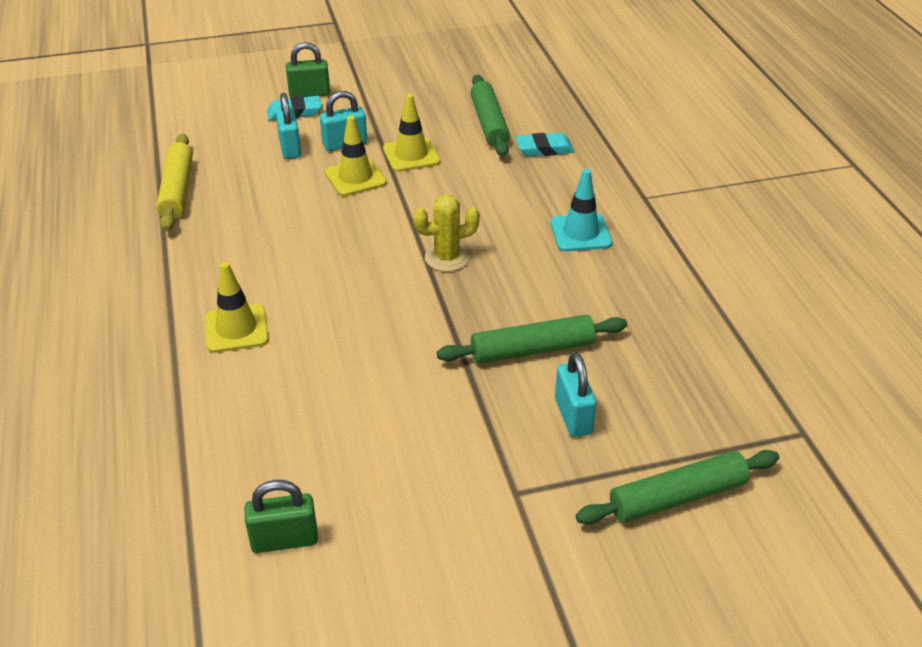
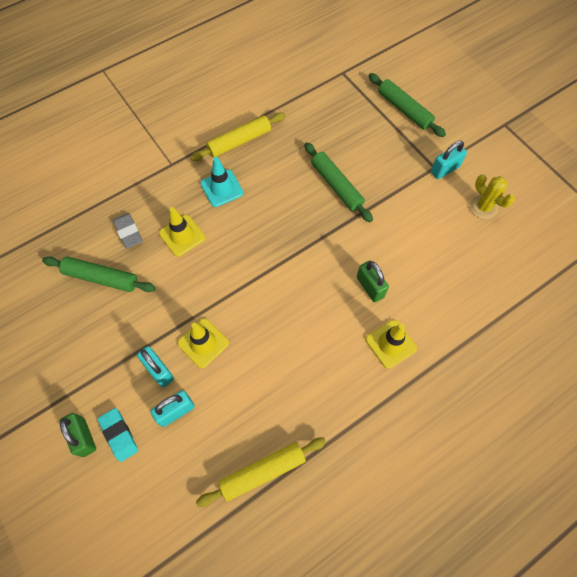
camera: 110 degrees left, 25 degrees up
(284, 540) = (513, 248): green padlock -> green padlock (370, 287)
(411, 155) = (161, 316): yellow traffic cone -> yellow traffic cone (182, 235)
(447, 258) = (274, 252): yellow cactus -> yellow cactus (483, 207)
(489, 123) = (101, 278): green rolling pin -> green rolling pin turned 45 degrees clockwise
(544, 149) = (128, 232): turquoise eraser -> grey eraser
(573, 416) = (375, 157): turquoise padlock -> turquoise padlock (444, 169)
(665, 267) = (239, 141): none -> yellow rolling pin

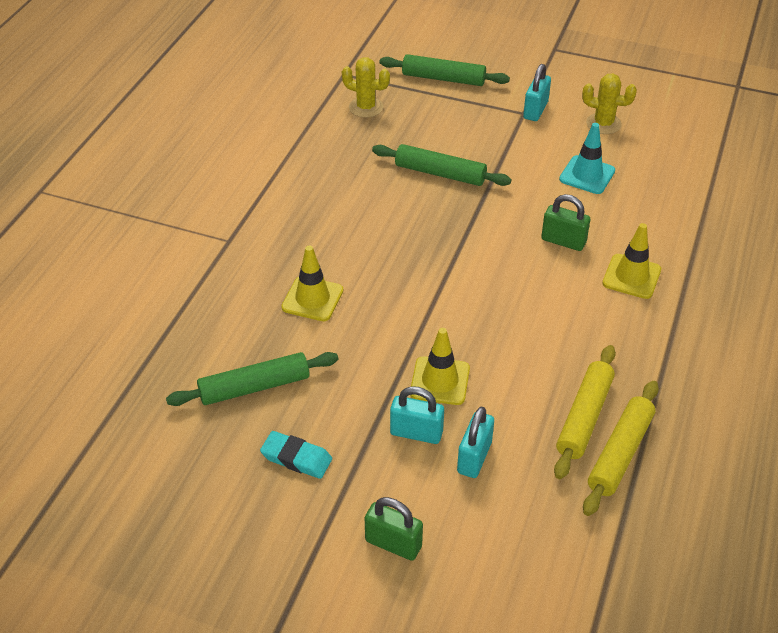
camera: 35 degrees left, 20 degrees down
(119, 435) = (433, 517): turquoise eraser -> turquoise eraser (296, 458)
(128, 232) = (243, 328): grey eraser -> none
(222, 188) = (314, 234): turquoise traffic cone -> turquoise traffic cone (587, 175)
(239, 141) = (290, 183): yellow rolling pin -> yellow rolling pin (584, 417)
(334, 107) = (366, 107): none -> yellow cactus

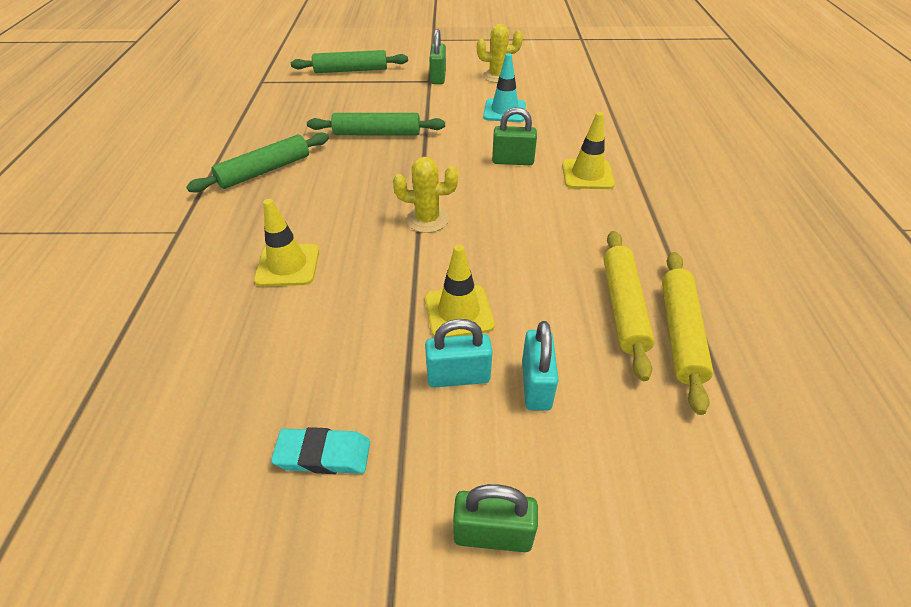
camera: 20 degrees left, 0 degrees up
(254, 387) = (244, 379): green rolling pin -> green rolling pin (265, 171)
(366, 107) = (289, 100): yellow cactus -> yellow cactus (427, 220)
(535, 110) = (438, 77): turquoise padlock -> green padlock

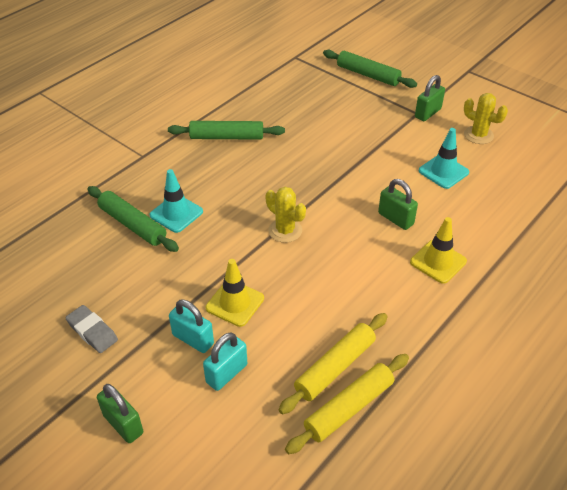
camera: 40 degrees right, 0 degrees up
(287, 265) = (176, 213): yellow traffic cone -> turquoise traffic cone
(323, 454) = (92, 331): turquoise eraser -> grey eraser
(377, 134) = (326, 144): green rolling pin -> green rolling pin (132, 225)

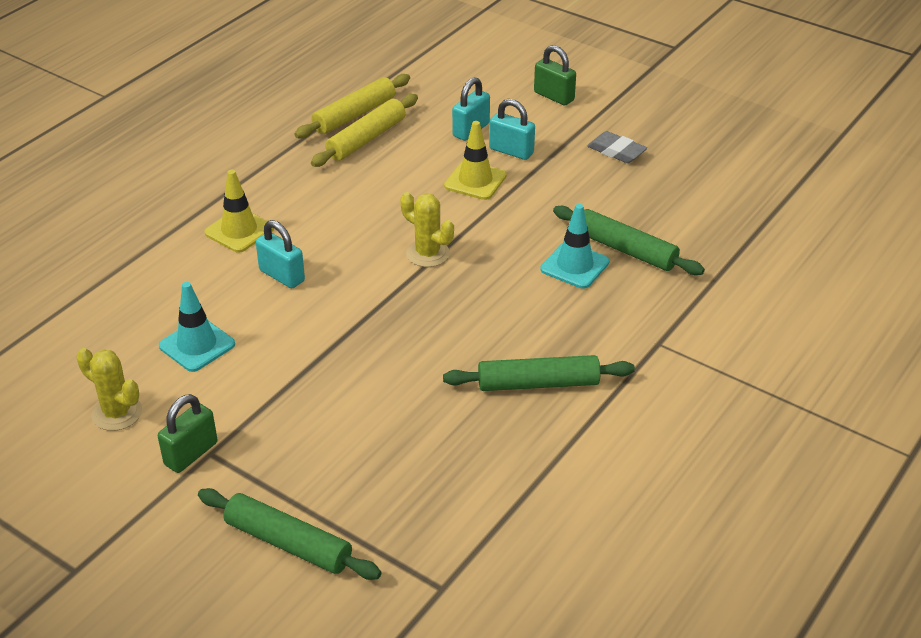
camera: 175 degrees right, 5 degrees down
(395, 219) = (282, 276): green padlock -> turquoise padlock

